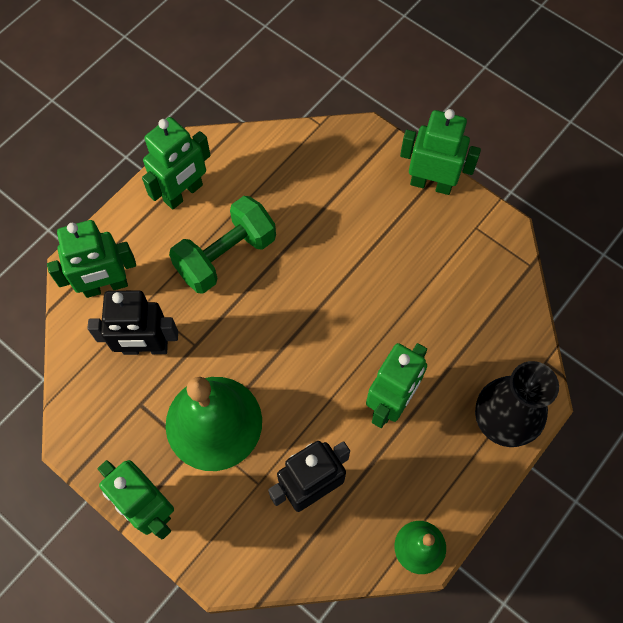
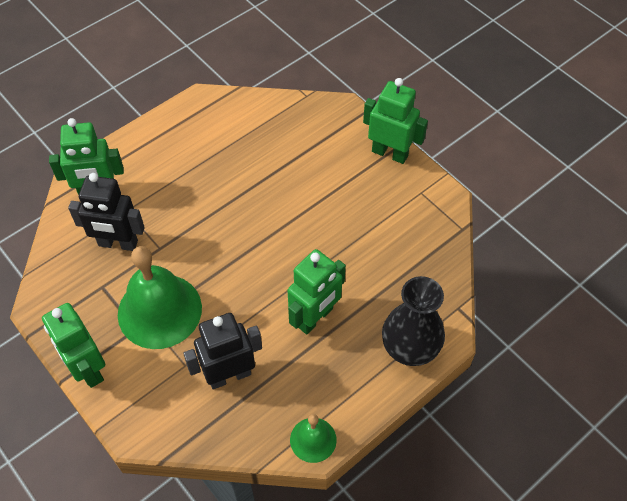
camera: 10 degrees right, 10 degrees down
(183, 193) = (180, 132): green robot -> none
(226, 256) = (203, 184): green dumbbell -> none

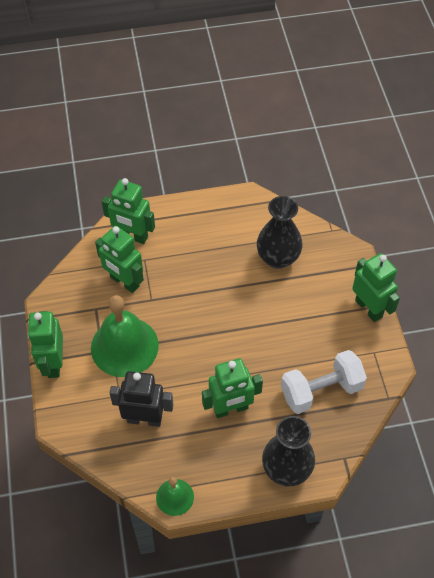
camera: 30 degrees right, 0 degrees up
(118, 244) = (124, 282): black robot -> green robot
(269, 146) = (278, 258): none -> black vase
(394, 254) = (321, 390): none -> white dumbbell

